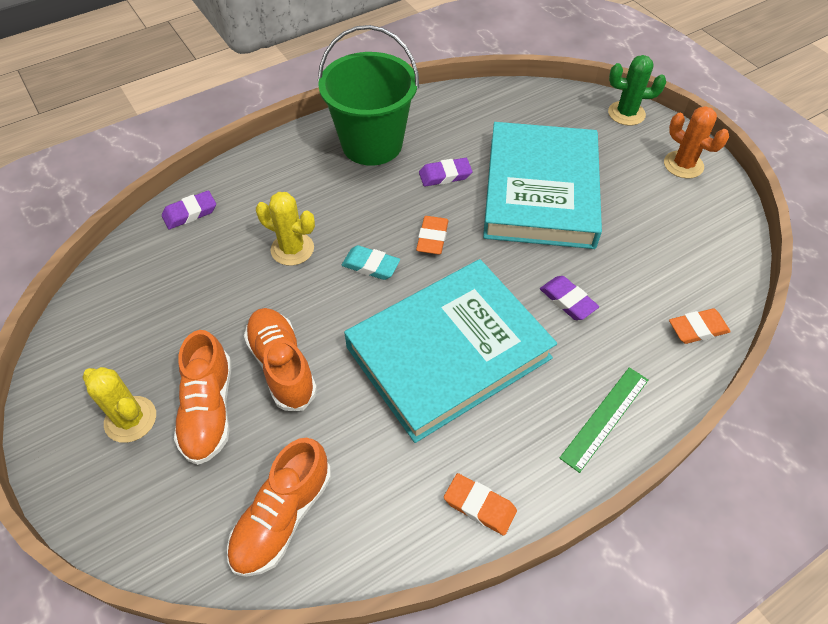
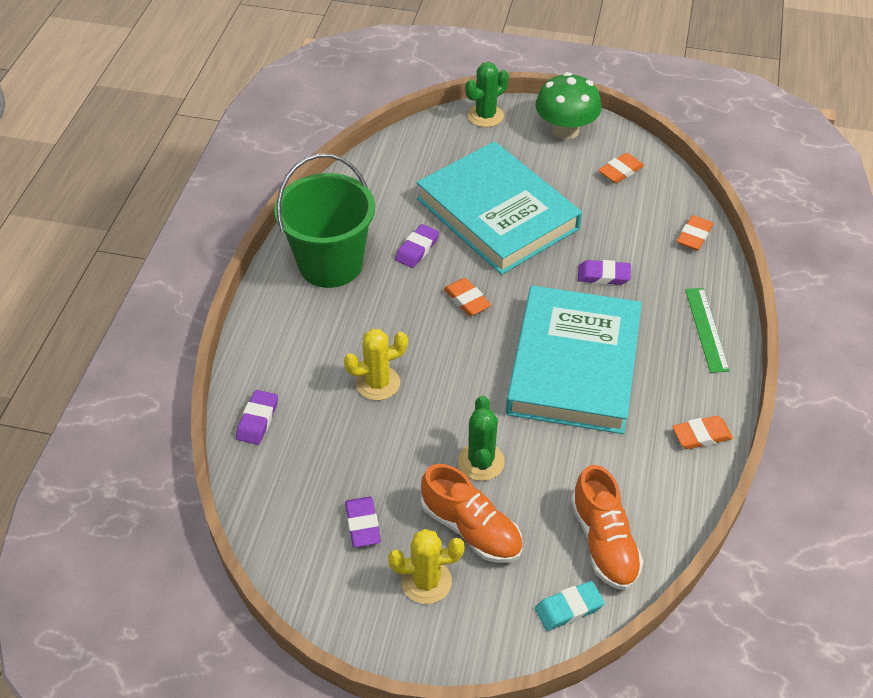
camera: 45 degrees left, 5 degrees down
(151, 339) = (363, 524): none -> purple eraser
(282, 366) = (481, 462): orange shoe -> green cactus
(371, 265) = (450, 350): turquoise eraser -> turquoise eraser (569, 608)
(683, 165) = (565, 130): orange cactus -> green mushroom
(694, 228) = (620, 171): none -> orange eraser

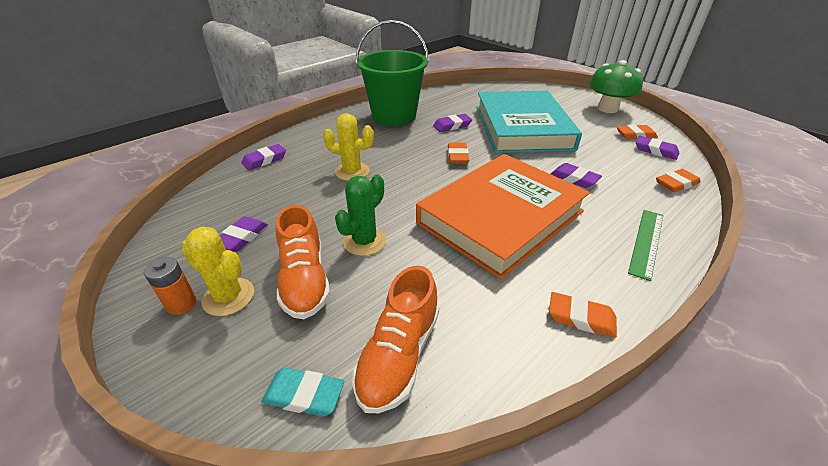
camera: 35 degrees right, 10 degrees down
(395, 611) = (181, 304): none -> orange battery
(485, 116) = (556, 91): green cactus -> none
(574, 365) = (500, 217): turquoise book -> orange book
(652, 190) = (655, 151): none -> purple eraser

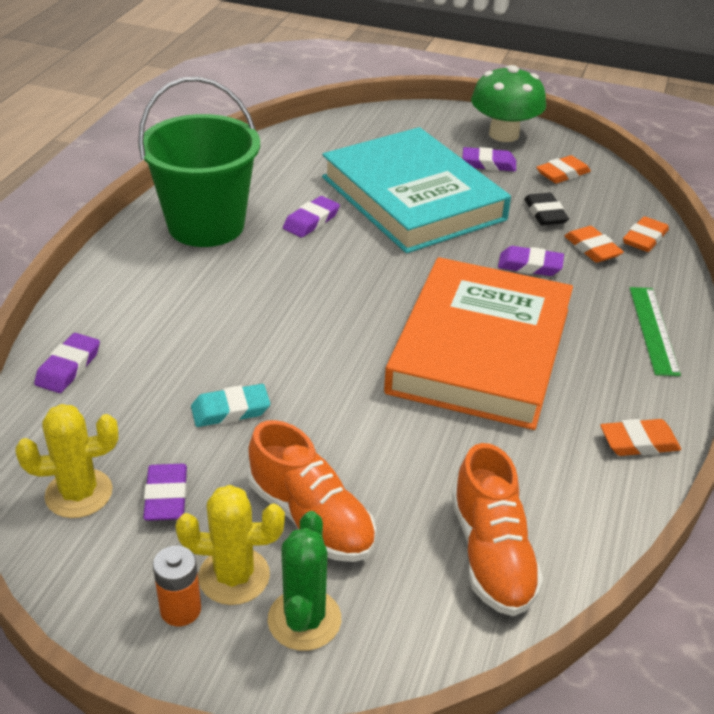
camera: 30 degrees left, 0 degrees up
(304, 395) = (429, 634): turquoise eraser -> turquoise eraser (230, 410)
(352, 171) = (229, 344): yellow cactus -> yellow cactus (79, 493)
(364, 241) = (341, 441): green cactus -> green cactus (304, 620)
(457, 156) = (359, 273): orange eraser -> orange eraser (592, 248)
(607, 153) = (545, 213): none -> black eraser
(655, 151) = (598, 193): purple eraser -> purple eraser (488, 164)

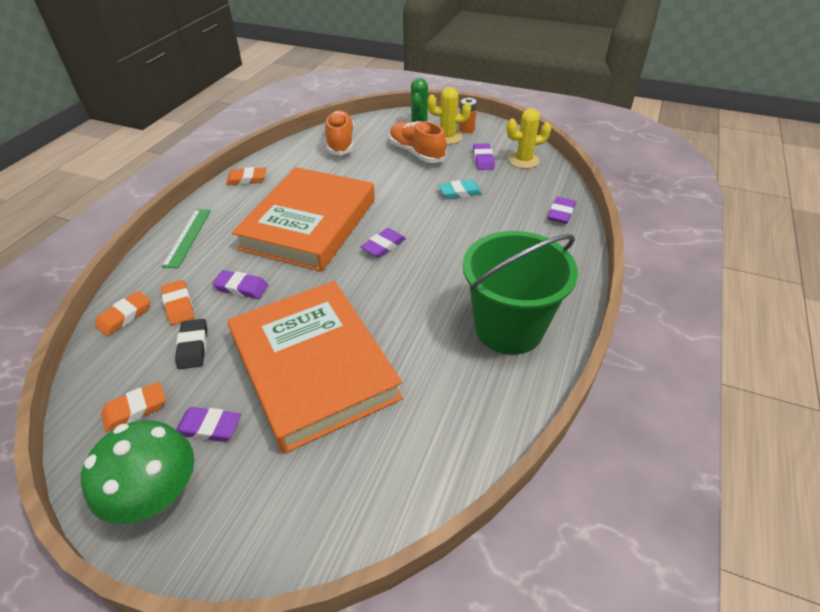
camera: 175 degrees left, 5 degrees up
(311, 221) = (414, 334): purple eraser -> purple eraser (383, 246)
(412, 198) = (313, 367): turquoise book -> orange book

